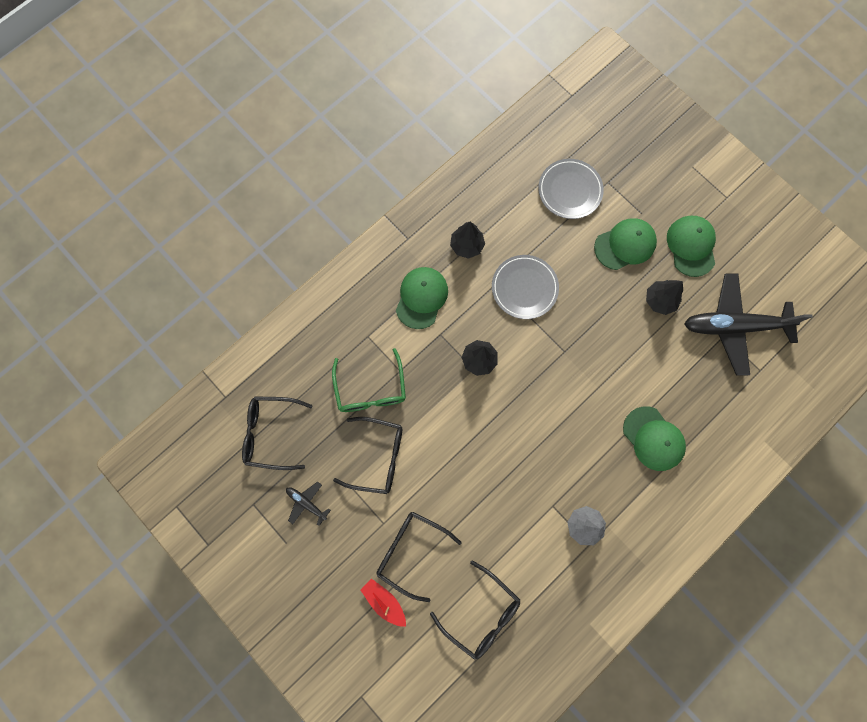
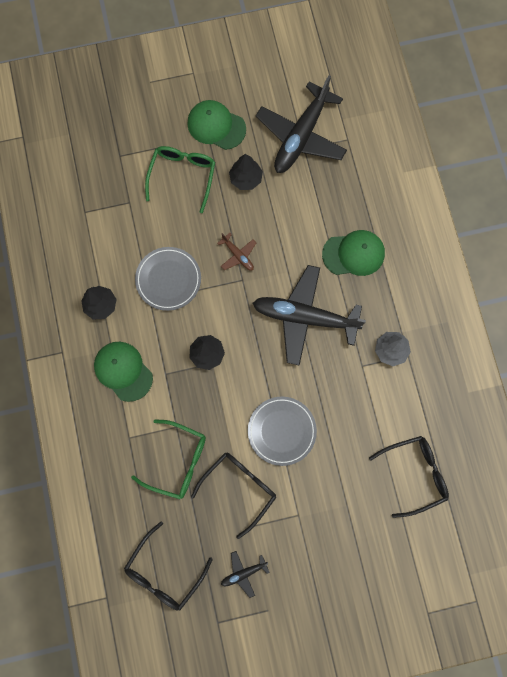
camera: 60 degrees left, 0 degrees up
(384, 601) = (362, 550): red boat -> none
(411, 551) = (334, 504): black glasses -> none
(565, 427) = (304, 317): none -> black plane
(569, 190) = (107, 191): grey plate -> grey plate (281, 431)
(584, 334) = (238, 255): none -> brown plane
(625, 245) = (182, 176): green cap -> green glasses

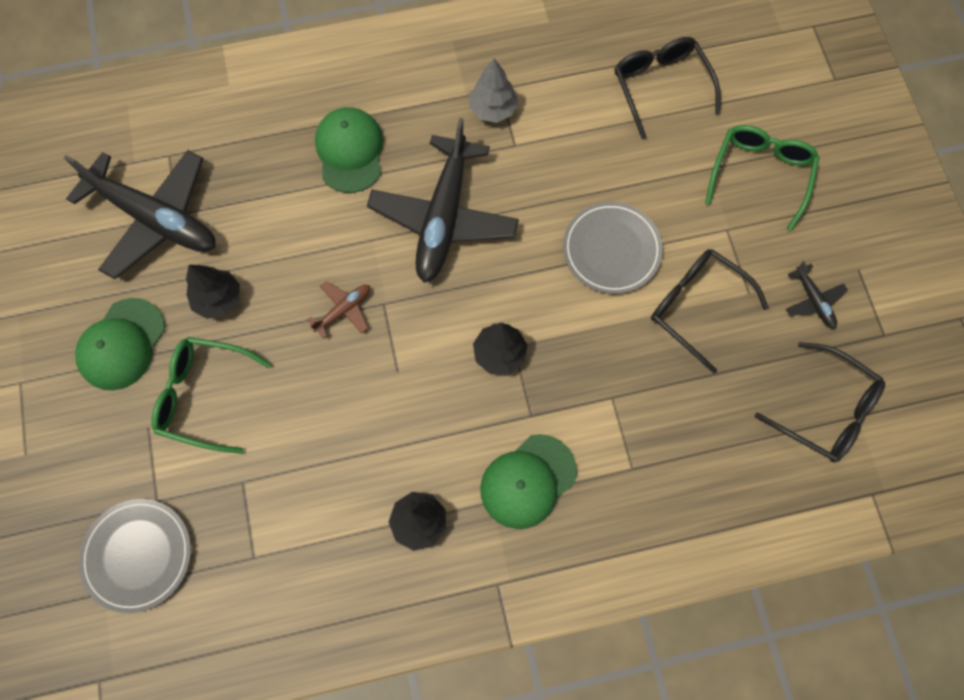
camera: 90 degrees left, 5 degrees down
(168, 279) = (379, 414): grey plate -> grey plate (138, 555)
(177, 461) = (664, 394): green glasses -> green glasses (760, 174)

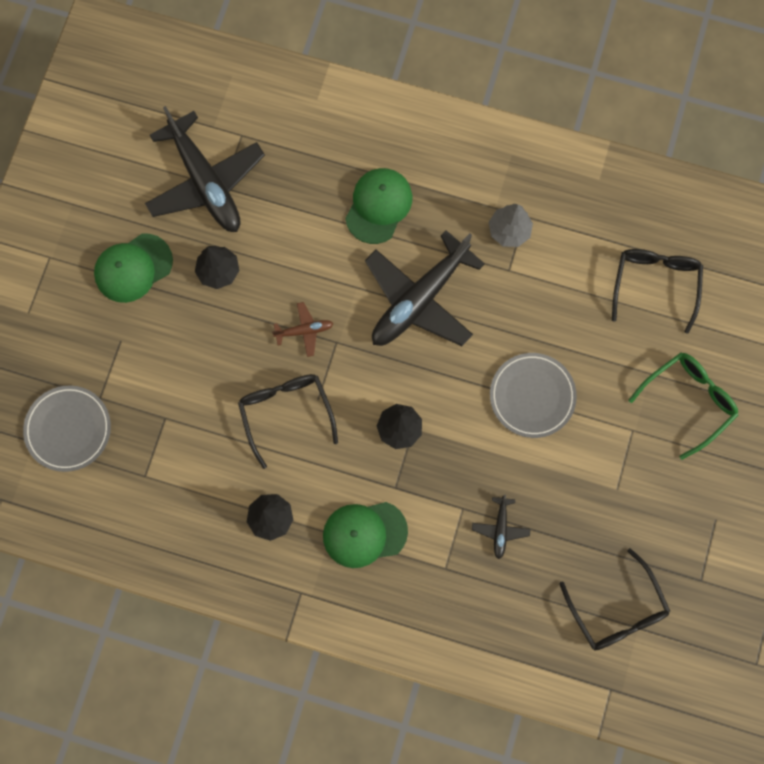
camera: 30 degrees right, 5 degrees up
(204, 396) = (171, 340): green glasses -> none
(696, 307) = (569, 477): black glasses -> black glasses (286, 412)
(813, 301) = (663, 523): black plane -> black plane (500, 528)

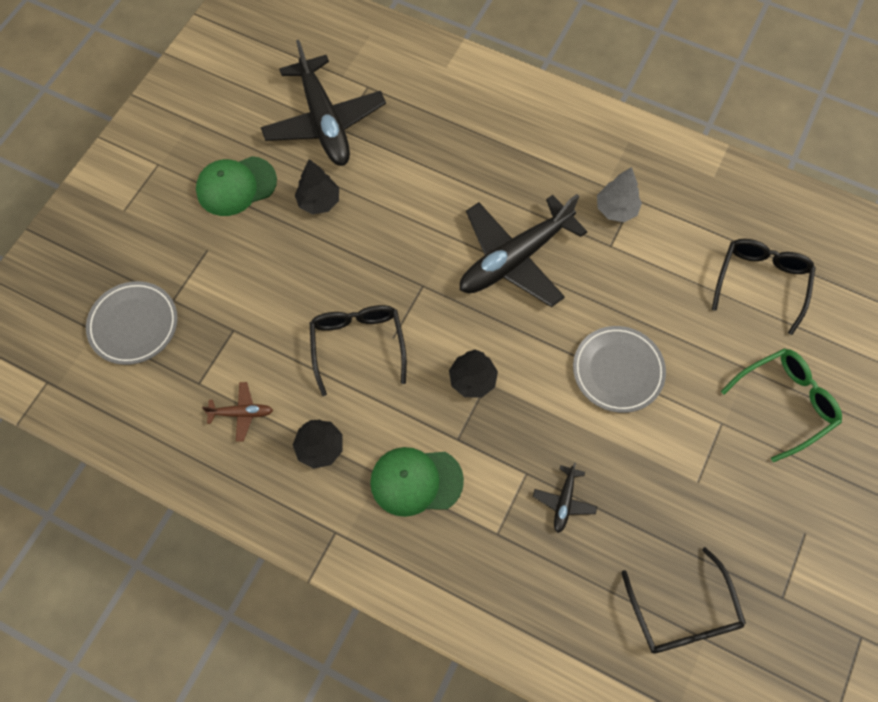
camera: 10 degrees right, 10 degrees down
(304, 331) = (392, 270): brown plane -> brown plane (241, 413)
(378, 206) = (489, 167): green cap -> none

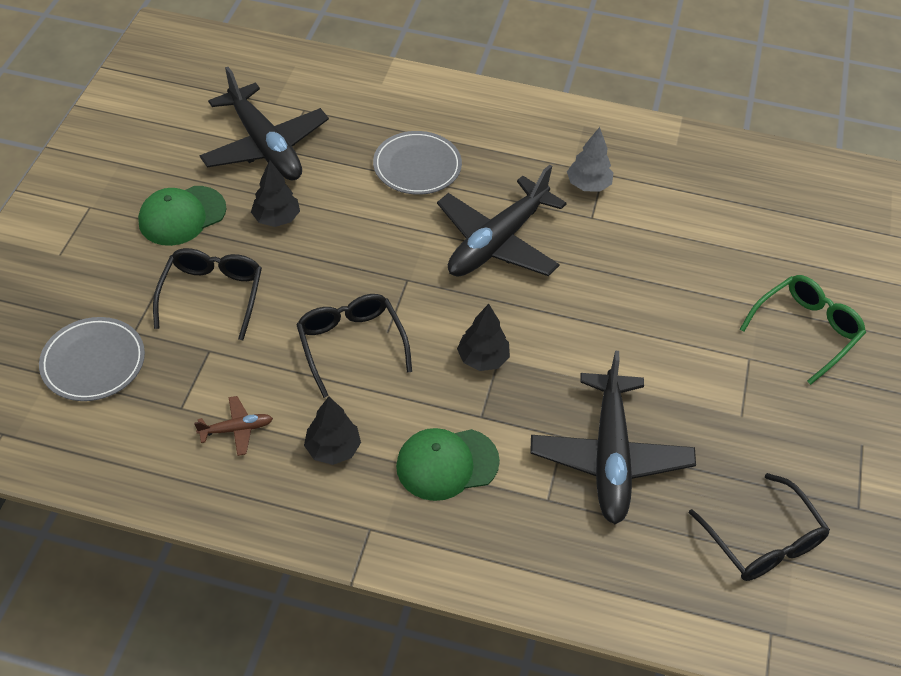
camera: 15 degrees left, 15 degrees down
(564, 501) = (610, 456): black plane -> black plane, size x2.33
(618, 370) = (631, 327): grey plate -> grey plate (417, 166)
(761, 282) = (749, 229): black glasses -> black glasses (212, 295)

